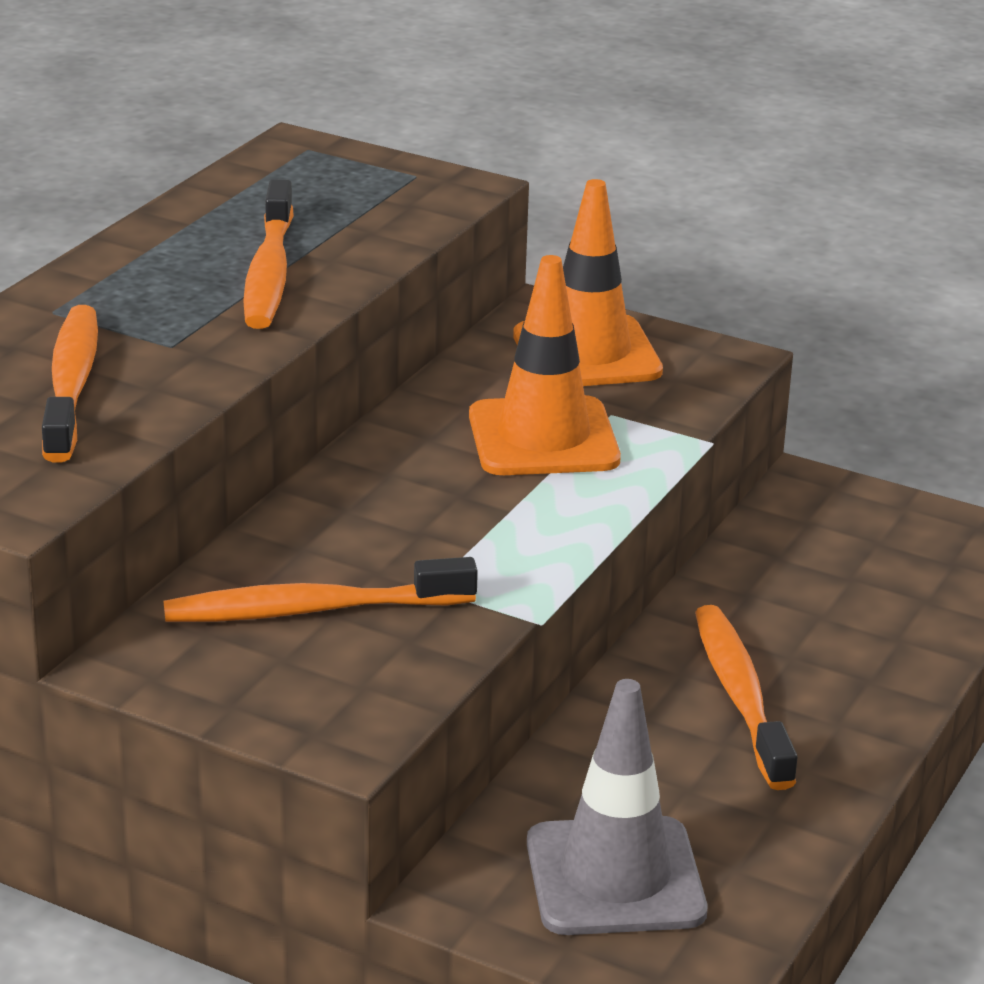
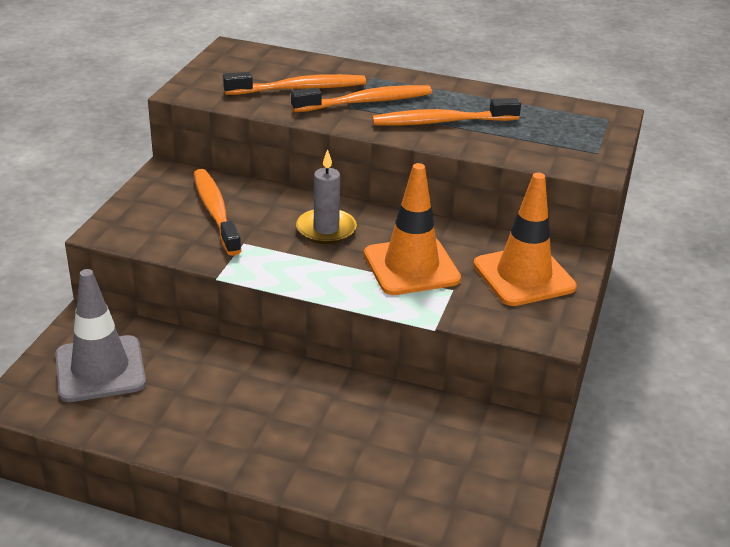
camera: 80 degrees right, 5 degrees up
(408, 501) = (326, 229): none -> grey candle
(740, 696) = (269, 408): orange toothbrush -> orange toothbrush (366, 102)

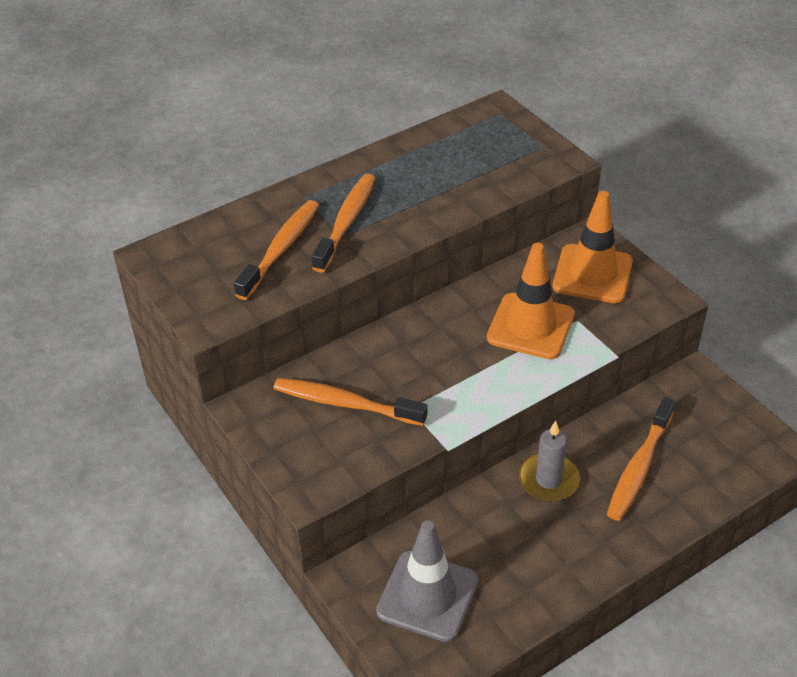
camera: 50 degrees left, 10 degrees up
(326, 229) = (436, 348): grey candle -> grey candle (548, 480)
(441, 122) = (422, 198): orange toothbrush -> orange toothbrush (639, 467)

